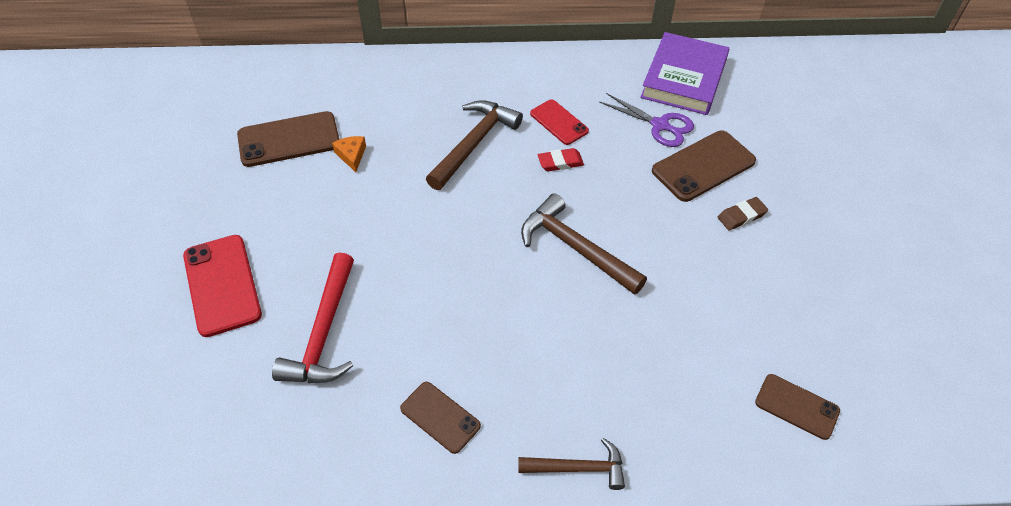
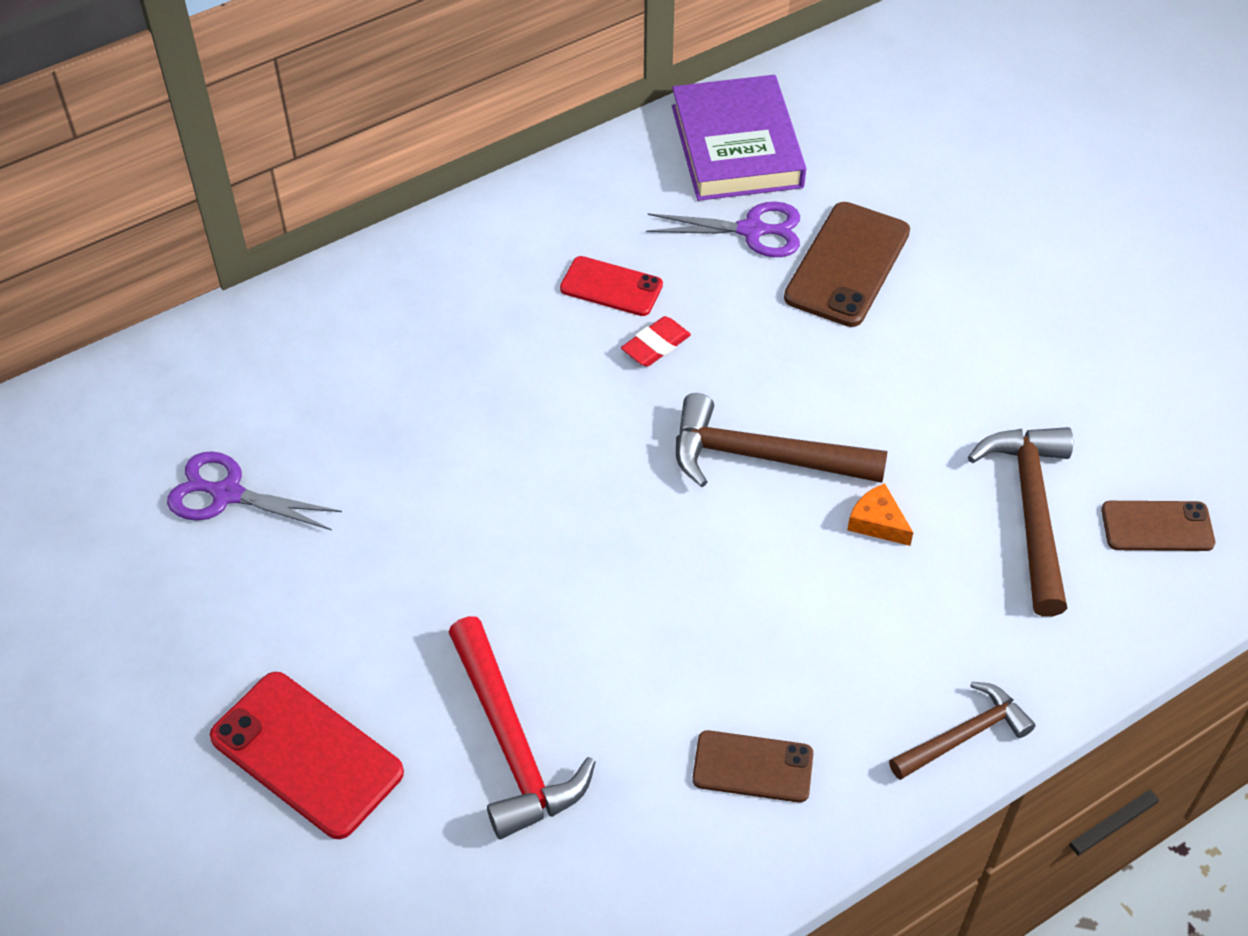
camera: 30 degrees left, 0 degrees up
(289, 140) = (227, 494): brown phone -> purple scissors
(351, 155) = (345, 473): orange cheese -> orange cheese (877, 522)
(474, 144) = (514, 373): brown hammer -> brown hammer (1031, 511)
(741, 216) = (940, 313): brown eraser -> none

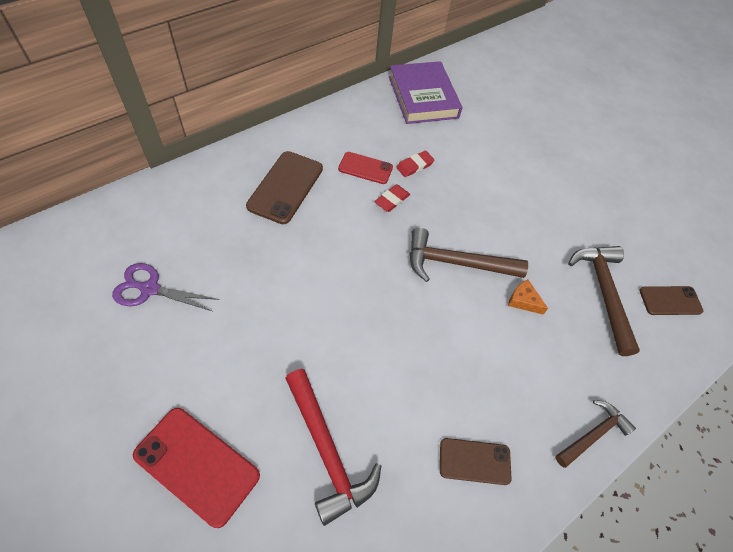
camera: 10 degrees left, 5 degrees up
(705, 282) = (414, 166): none -> red eraser
(752, 230) = (436, 139): purple scissors -> none
(847, 265) = (486, 157): brown phone -> brown phone (286, 187)

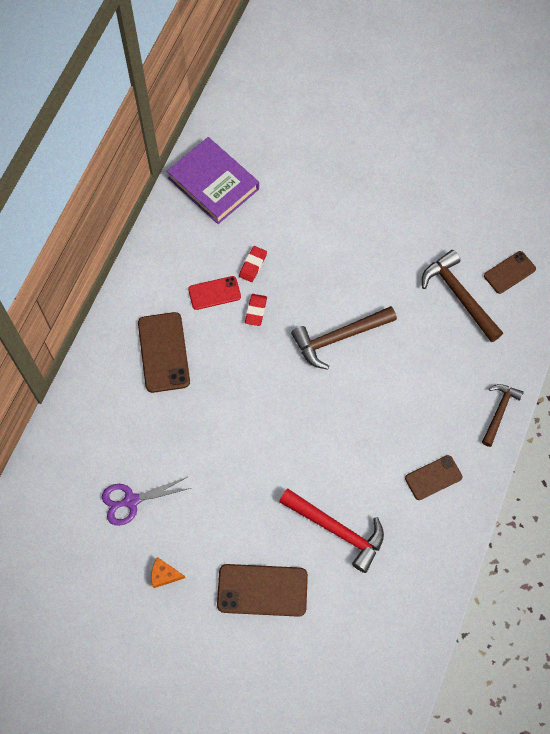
camera: 25 degrees left, 10 degrees up
(196, 465) = (262, 590): red phone -> brown phone
(523, 301) = (405, 339): orange cheese -> orange cheese (164, 575)

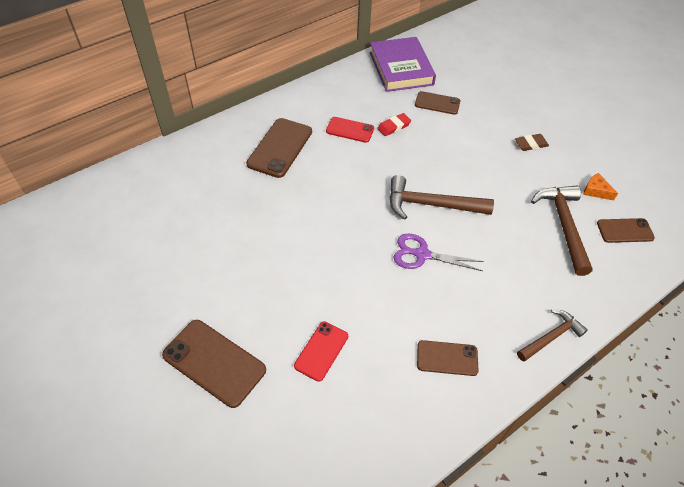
camera: 30 degrees right, 15 degrees down
(131, 501) = (168, 231): purple scissors -> purple scissors (422, 254)
(164, 575) = (144, 300): orange cheese -> orange cheese (596, 191)
(256, 311) = (374, 155): red eraser -> none
(276, 212) = (437, 103): none -> brown phone
(337, 530) = (321, 351): red hammer -> red phone
(388, 216) = (531, 144): none -> brown eraser

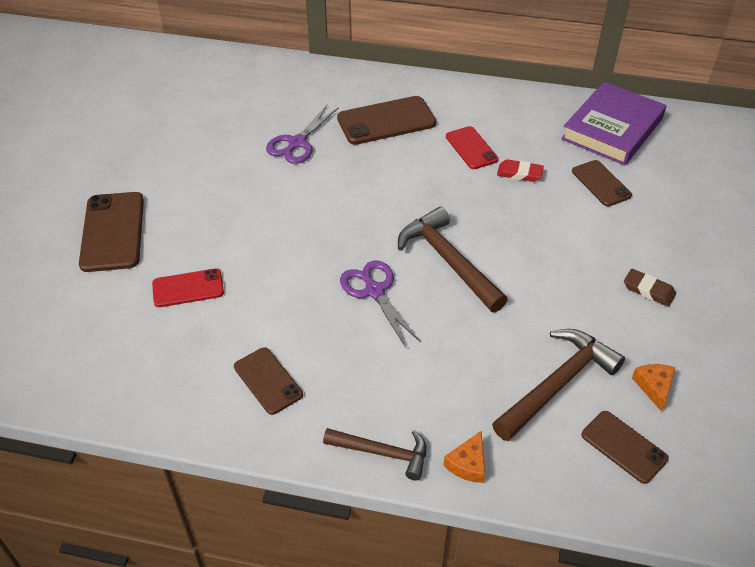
camera: 50 degrees right, 5 degrees down
(247, 202) = (297, 143): none -> purple scissors
(588, 303) = (468, 464): none -> orange cheese

